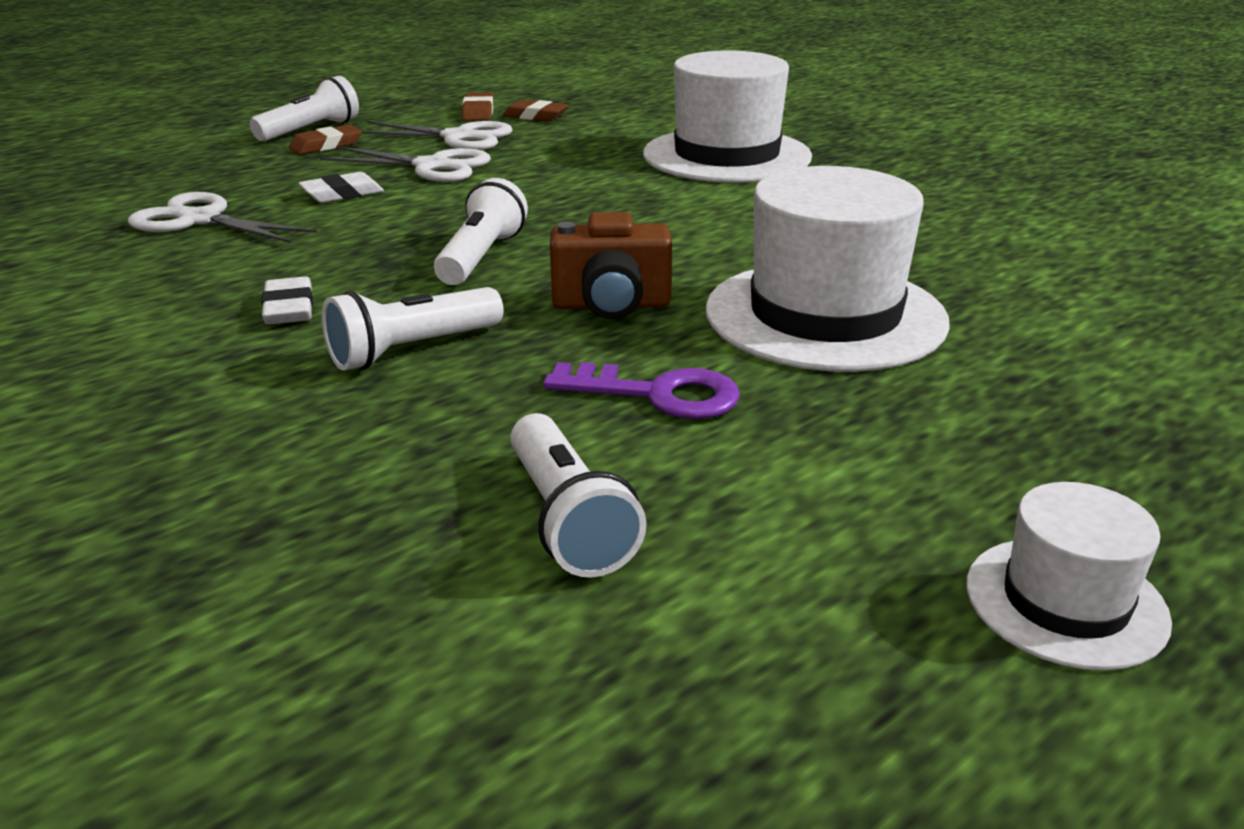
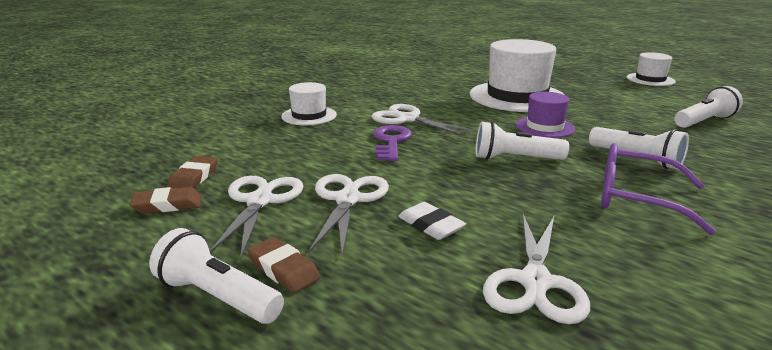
camera: 100 degrees left, 5 degrees down
(289, 308) = (636, 198): white eraser -> purple glasses
(611, 305) = (545, 127): brown camera -> purple hat
(656, 394) = (611, 116): purple key -> purple key (391, 142)
(692, 209) = (408, 119): none -> white scissors
(726, 155) = (309, 116): white hat -> white hat, size x0.52

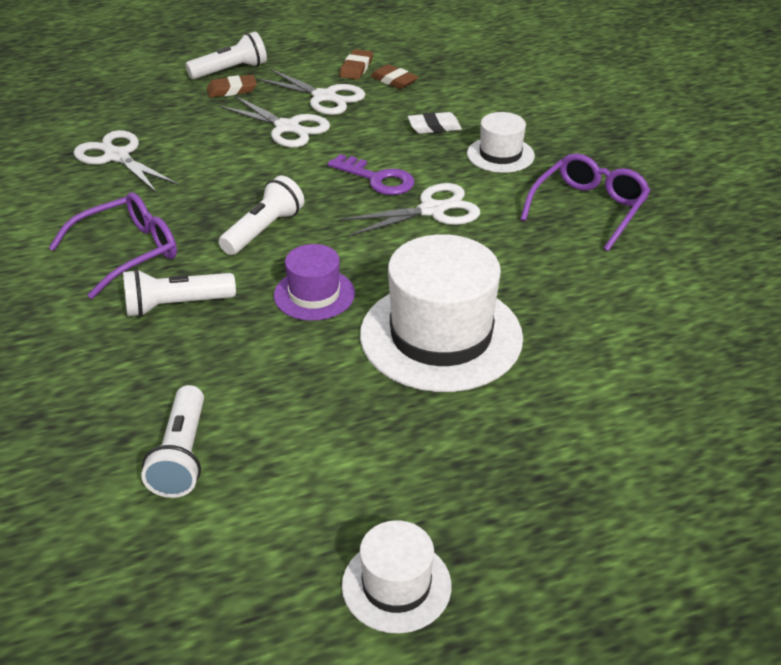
camera: 120 degrees right, 15 degrees up
(352, 89) = (588, 209): none -> purple glasses
(430, 225) = (214, 146): white eraser -> white eraser (434, 127)

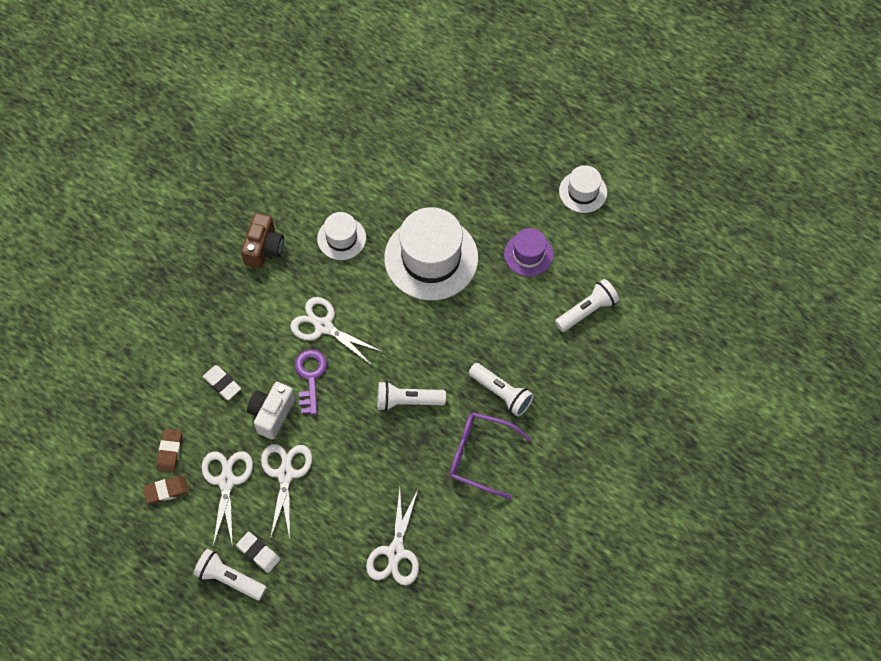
camera: 125 degrees left, 25 degrees up
(232, 90) = (258, 553): brown eraser -> white eraser
(314, 294) = (443, 335): purple hat -> purple hat (528, 254)
(363, 142) = (272, 414): none -> white camera
(500, 155) = (232, 325): white hat -> white hat (341, 238)
(588, 209) = (264, 248): purple glasses -> brown camera

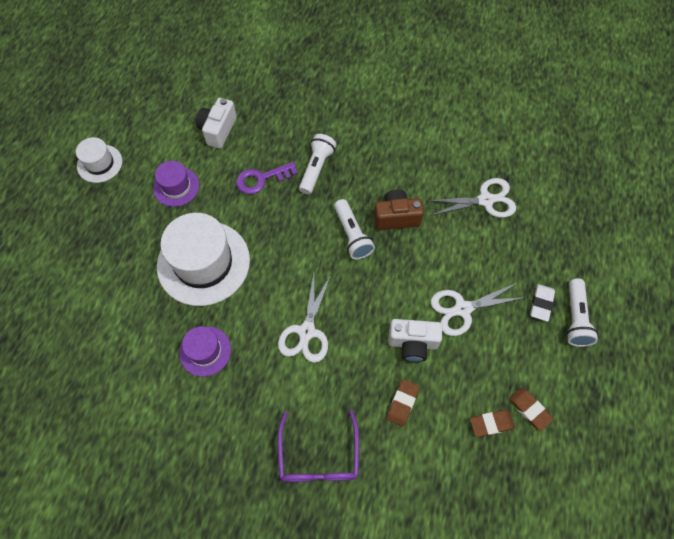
camera: 110 degrees left, 0 degrees up
(222, 384) = (402, 403): white eraser -> brown eraser
(226, 481) = (493, 357): white scissors -> none
(264, 248) = (239, 424): brown camera -> brown camera (396, 217)
(310, 377) = (362, 323): purple key -> purple key (262, 179)
(341, 238) = (205, 351): white hat -> purple hat
(480, 456) = (377, 167): purple glasses -> purple glasses (319, 457)
(587, 310) = (218, 130): white flashlight -> white camera

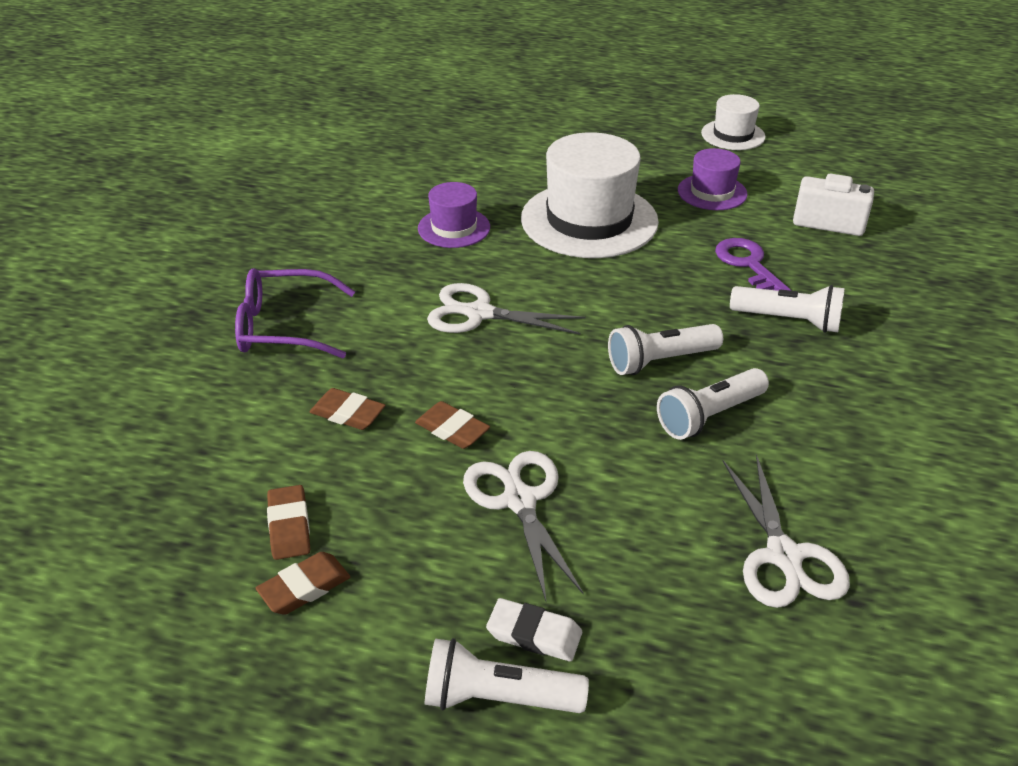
camera: 90 degrees right, 25 degrees down
(396, 217) = (709, 416): brown camera -> white flashlight
(413, 343) = (452, 429): white camera -> brown eraser

